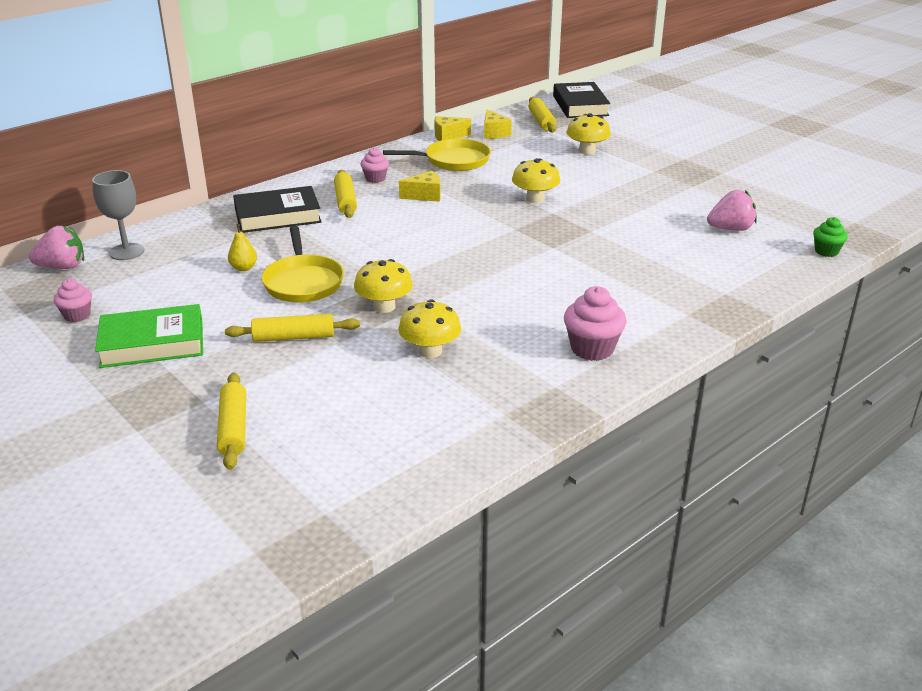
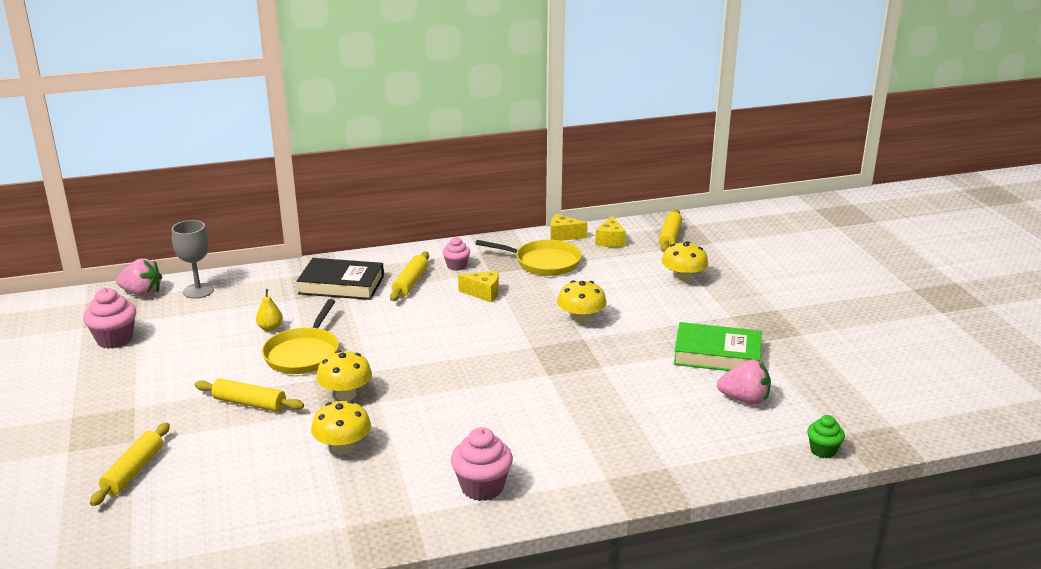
camera: 25 degrees right, 5 degrees down
(77, 315) = (115, 339): pink cupcake -> pink cupcake, size x1.61
(152, 343) = (144, 379): green book -> green book (717, 354)
(580, 106) = (726, 227): black book -> none

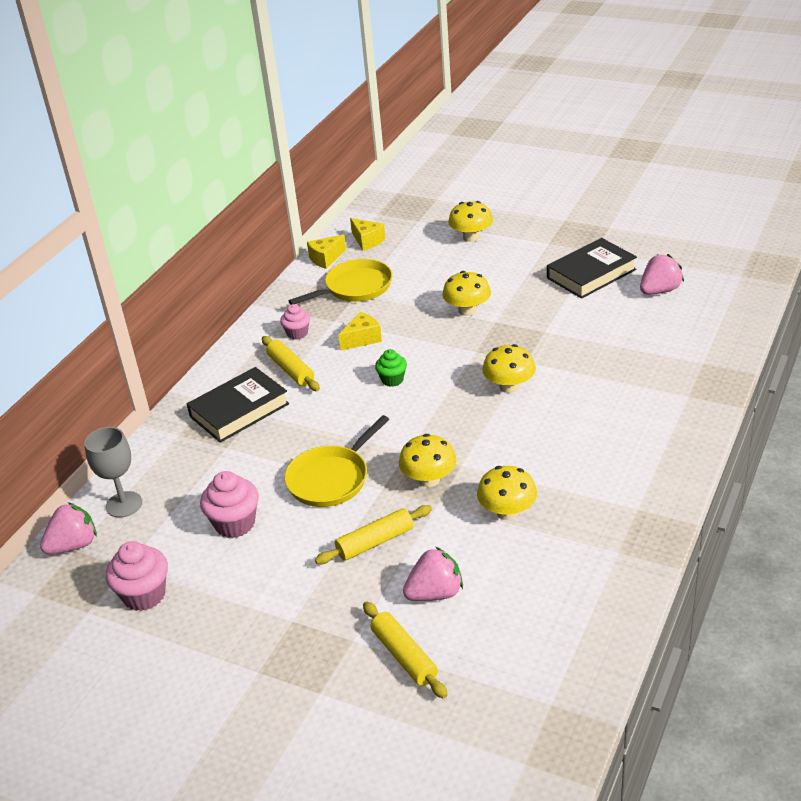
camera: 45 degrees left, 10 degrees up
(215, 455) = (435, 593): none -> pink strawberry
(270, 328) = (260, 482): yellow pear -> none
(303, 354) = (331, 478): yellow pan -> yellow pan turned 75 degrees clockwise
(482, 487) = (639, 459): pink cupcake -> pink cupcake (235, 524)
(504, 381) = (509, 386): none -> yellow mushroom
(670, 237) = (401, 212): yellow rolling pin -> none
(717, 354) = (591, 274): green book -> black book
(823, 450) = (751, 290): green cupcake -> green cupcake (392, 380)

